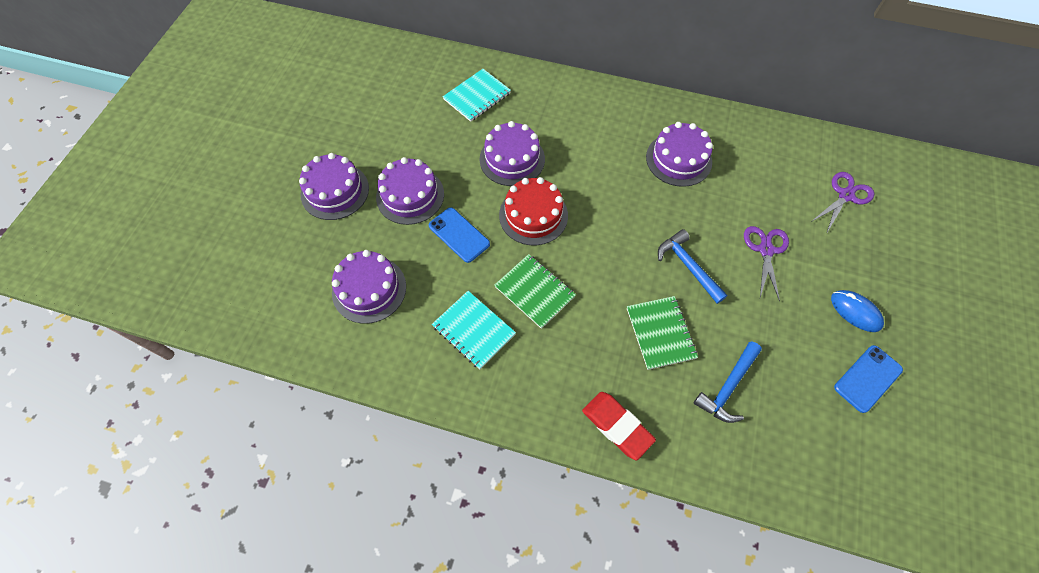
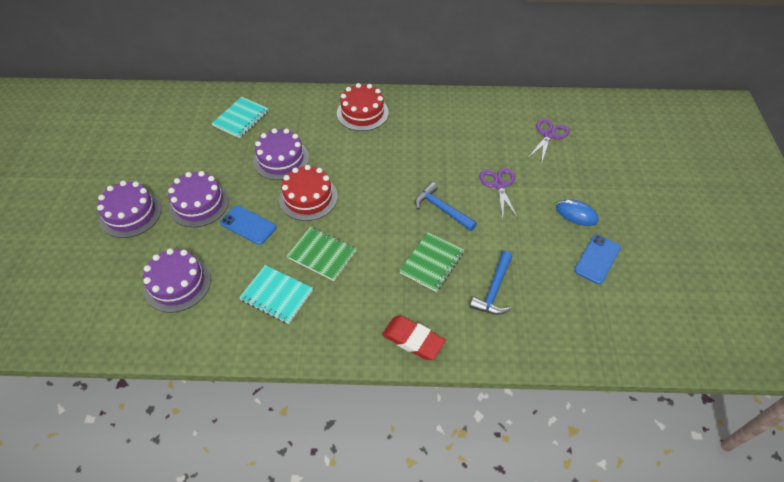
camera: 15 degrees left, 10 degrees down
(619, 117) = (362, 113): none -> red cake
(660, 333) = (431, 262): green notebook -> green notebook turned 60 degrees clockwise
(678, 159) = (416, 134): purple cake -> none

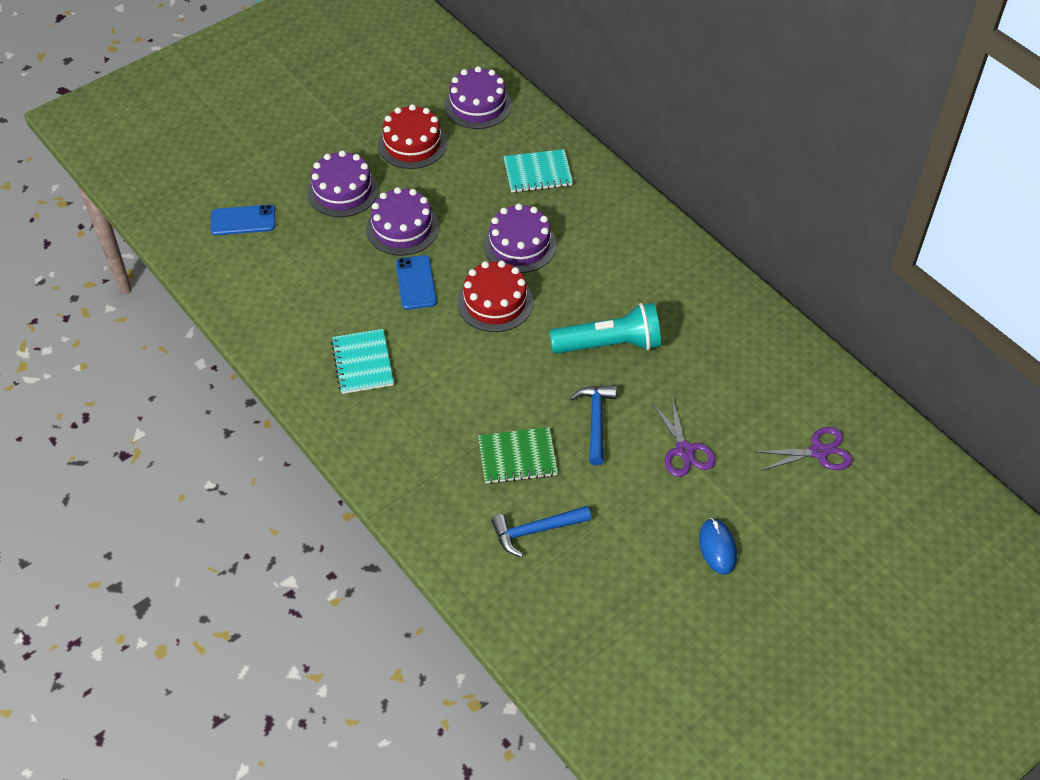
camera: 50 degrees right, 0 degrees up
(177, 284) = (306, 284): purple cake -> purple cake (478, 105)
(322, 254) = (439, 363): green notebook -> none
(362, 113) = (658, 261): red cake -> red cake (412, 144)
(395, 168) = (609, 344): none -> turquoise flashlight
(413, 340) = (413, 500): red eraser -> none
(499, 185) = (684, 450): purple scissors -> purple scissors turned 120 degrees clockwise
(597, 259) = (670, 602): blue phone -> blue phone (243, 220)

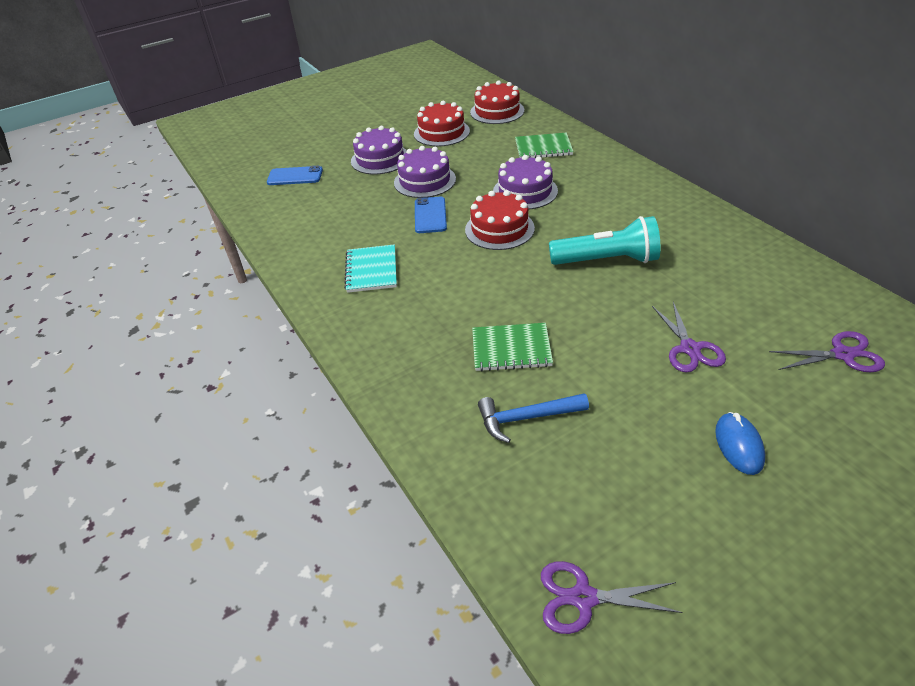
camera: 10 degrees right, 10 degrees down
(478, 105) = (497, 111): purple cake -> red cake
(537, 173) = (543, 148): turquoise notebook -> green notebook
(587, 683) = (583, 598): none -> purple scissors
(596, 421) = (594, 320): blue hammer -> none

